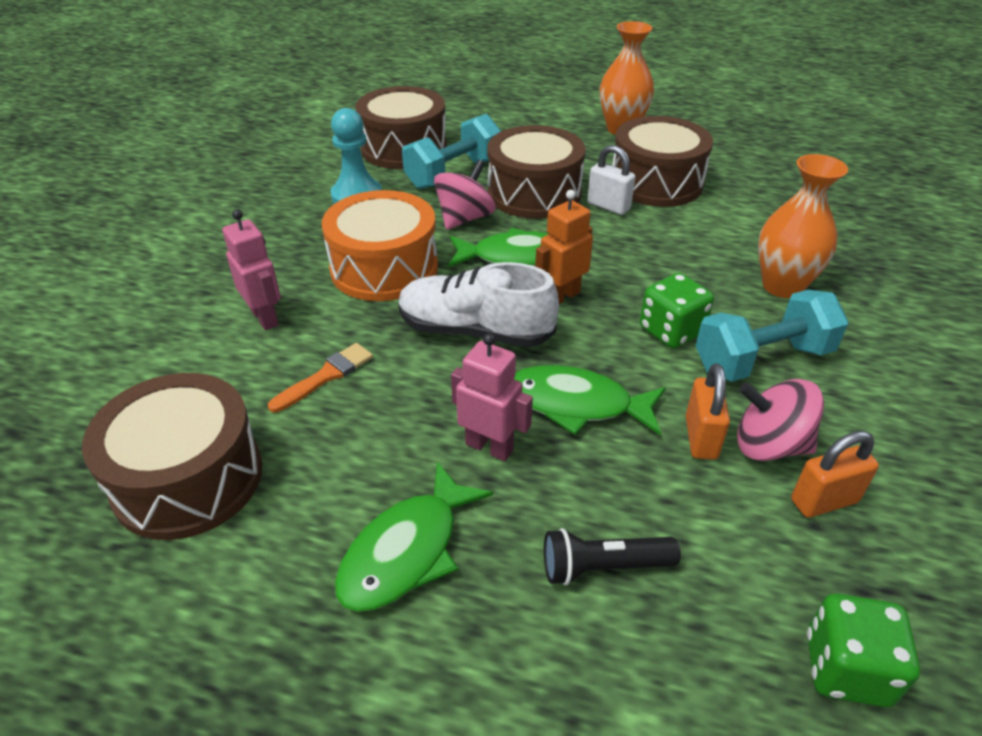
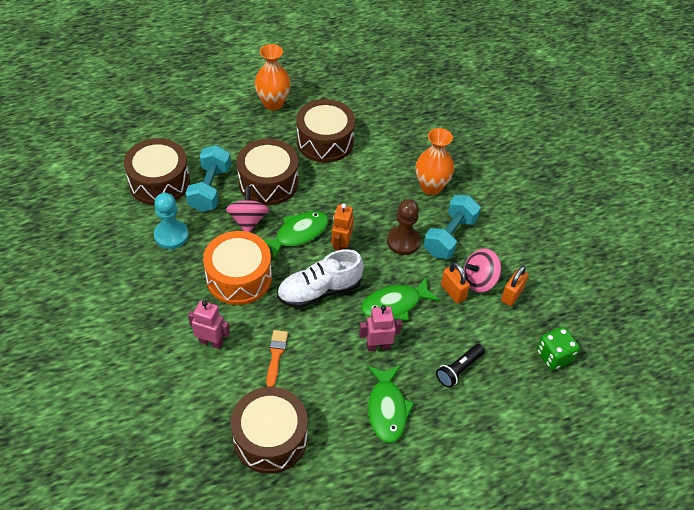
camera: 40 degrees left, 10 degrees up
(608, 206) = (314, 172): white padlock -> none
(671, 331) = (403, 241): green dice -> brown pawn

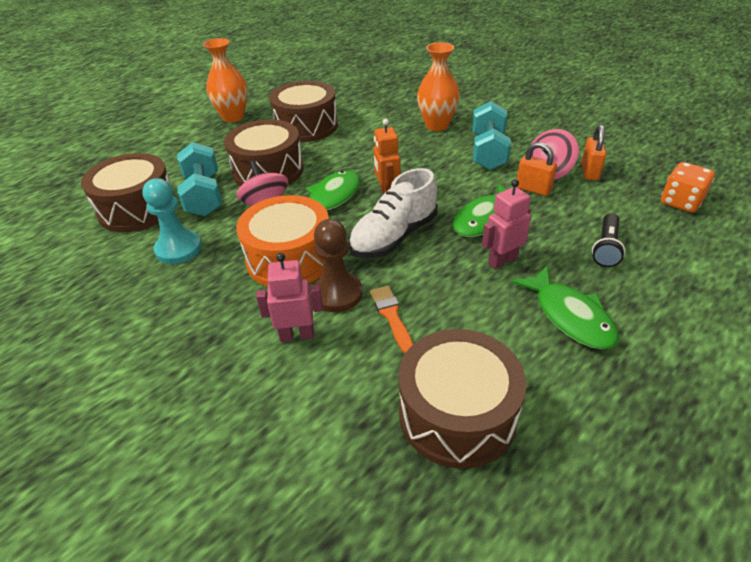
camera: 20 degrees left, 10 degrees down
(403, 241) = (447, 169): brown pawn -> brown pawn (337, 294)
(554, 356) = (680, 202): green dice -> orange dice

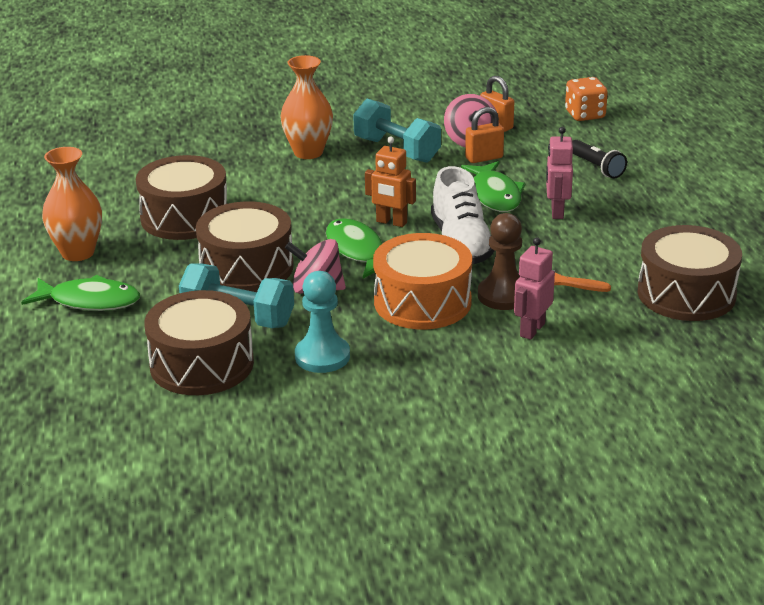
camera: 55 degrees left, 10 degrees down
(570, 316) = (647, 215): green fish -> green fish (90, 301)

